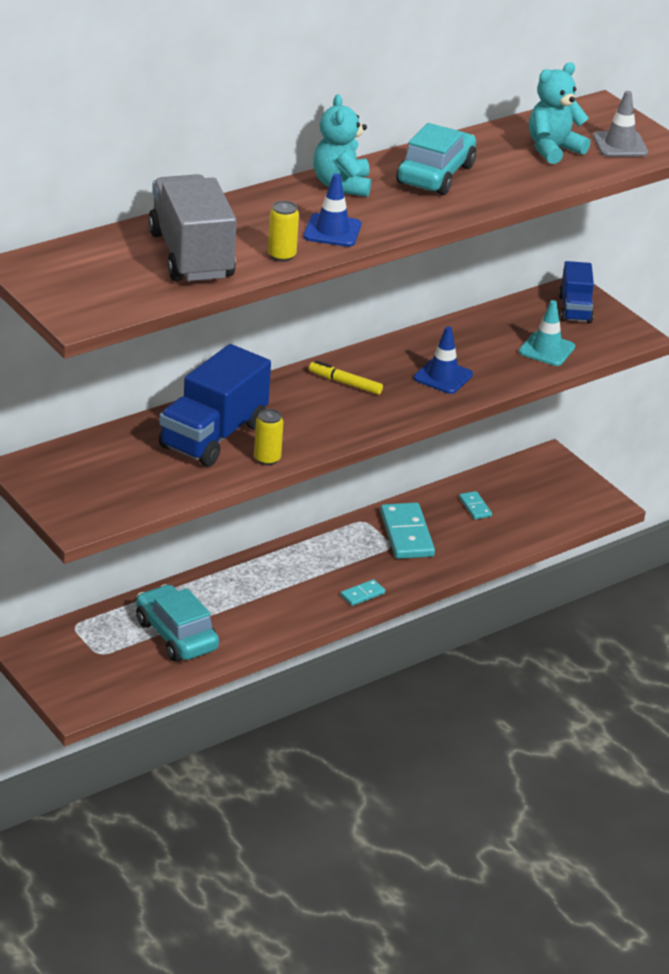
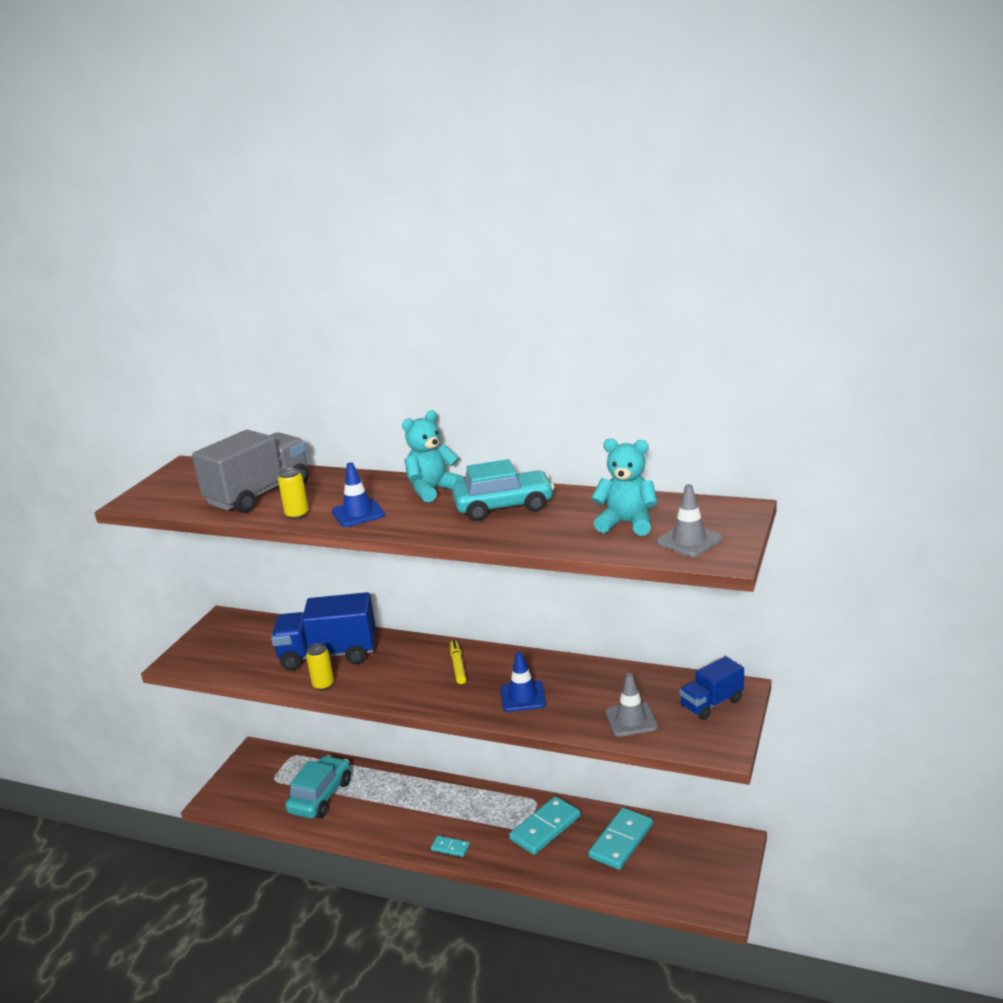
camera: 60 degrees right, 10 degrees down
(475, 507) = (621, 841): turquoise domino -> turquoise domino, size x2.00
(546, 349) = (631, 720): turquoise traffic cone -> grey traffic cone

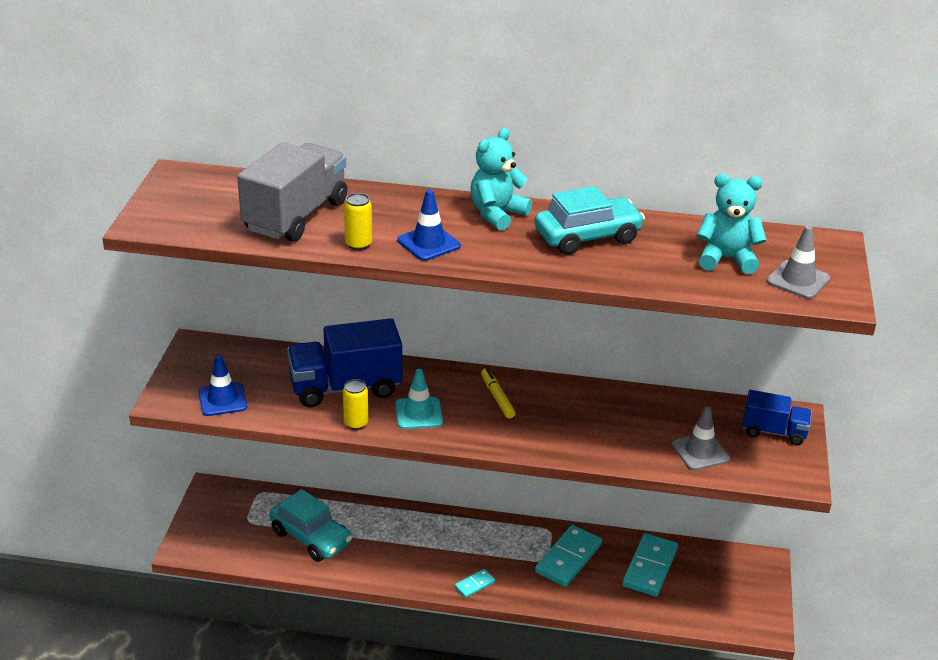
camera: 15 degrees left, 10 degrees up
(321, 796) = (311, 537): turquoise car -> turquoise car turned 120 degrees clockwise
(382, 678) = (418, 413): none -> turquoise traffic cone
(450, 848) = (474, 585): turquoise domino -> turquoise domino turned 45 degrees counterclockwise
(523, 696) = (580, 430): blue traffic cone -> blue traffic cone (222, 399)
(711, 703) = (774, 432): blue truck -> blue truck turned 120 degrees counterclockwise

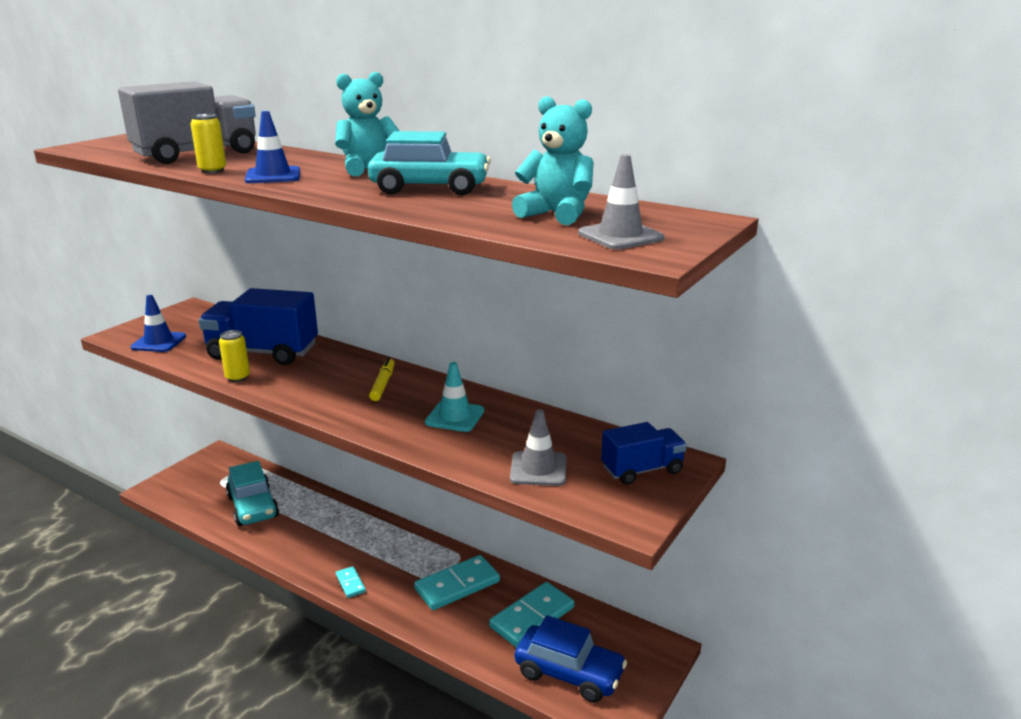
camera: 25 degrees right, 10 degrees down
(418, 413) = (299, 381): turquoise traffic cone -> turquoise traffic cone (455, 417)
(474, 585) = (350, 583): turquoise domino -> turquoise domino turned 75 degrees clockwise
(709, 604) = (569, 673): none -> blue car
(774, 432) = (642, 470): blue truck -> blue truck turned 60 degrees counterclockwise

